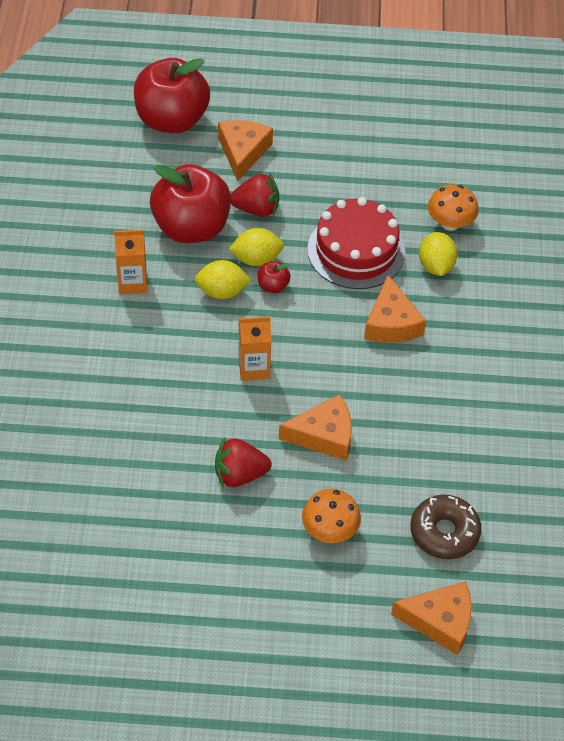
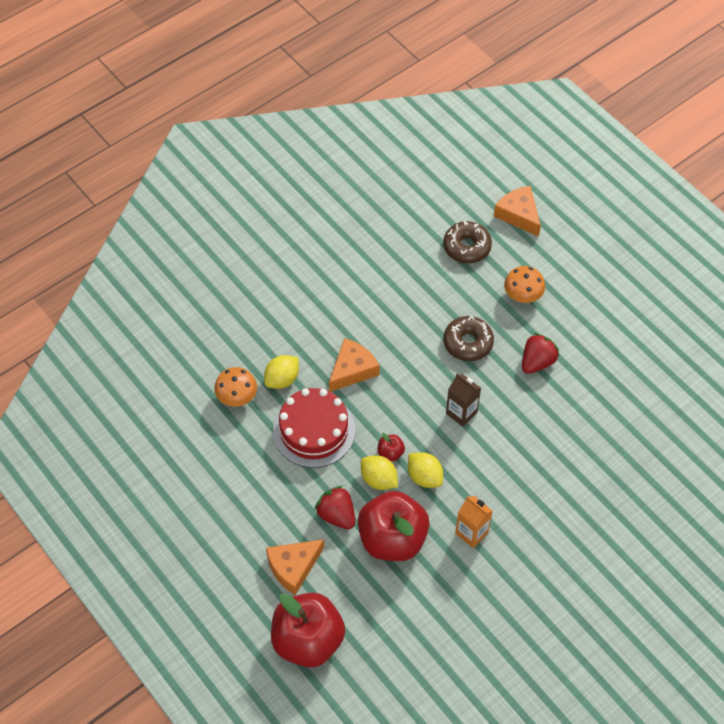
camera: 130 degrees left, 5 degrees up
(240, 474) = (537, 362): red strawberry -> red strawberry turned 90 degrees counterclockwise
(254, 368) = (461, 413): orange carton -> brown carton
(324, 435) = (468, 343): orange cheese -> brown donut

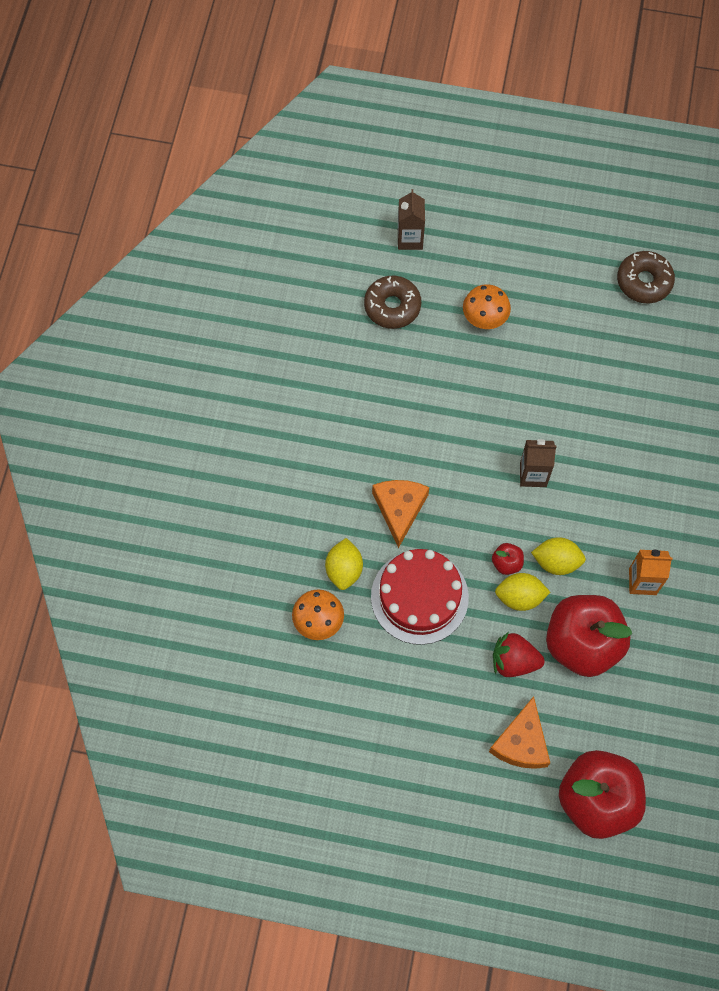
camera: 40 degrees left, 10 degrees up
(468, 343) = (478, 402): brown donut -> brown donut (644, 282)
(519, 214) = (410, 239): orange cheese -> brown carton
(537, 362) = (554, 373): red strawberry -> none

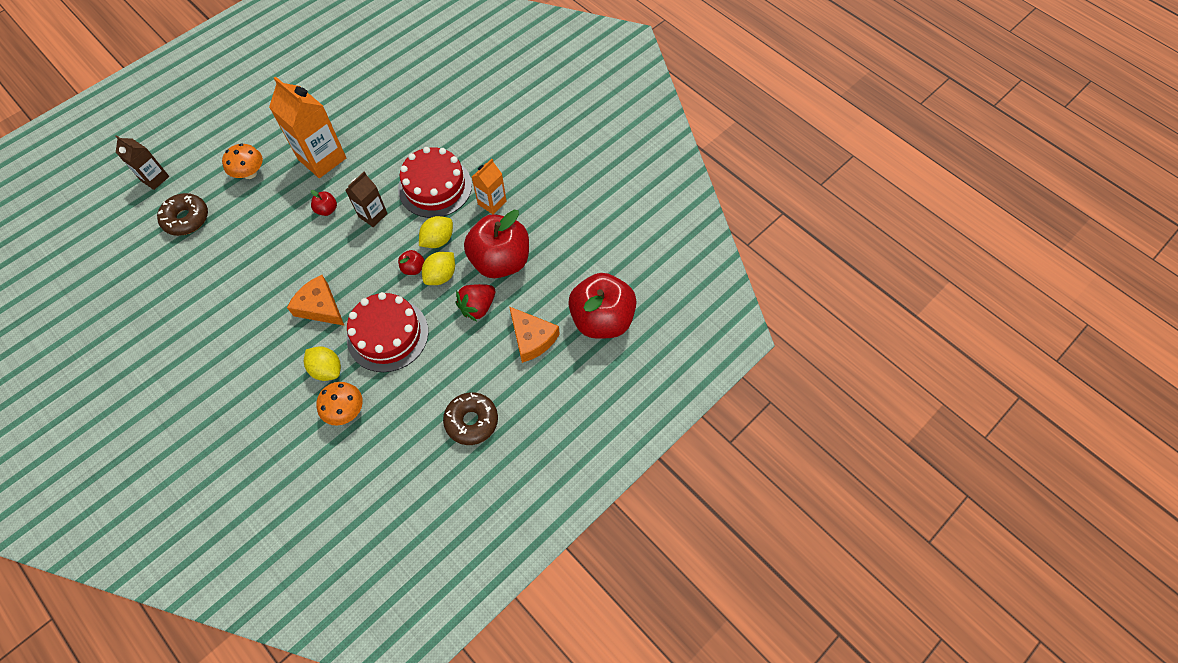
camera: 55 degrees left, 5 degrees down
(503, 425) = (327, 210): none -> red apple
(555, 371) = (322, 159): none -> orange carton
(614, 508) = (435, 187): none -> red cake
(644, 282) = (317, 78): brown donut -> brown donut (471, 421)

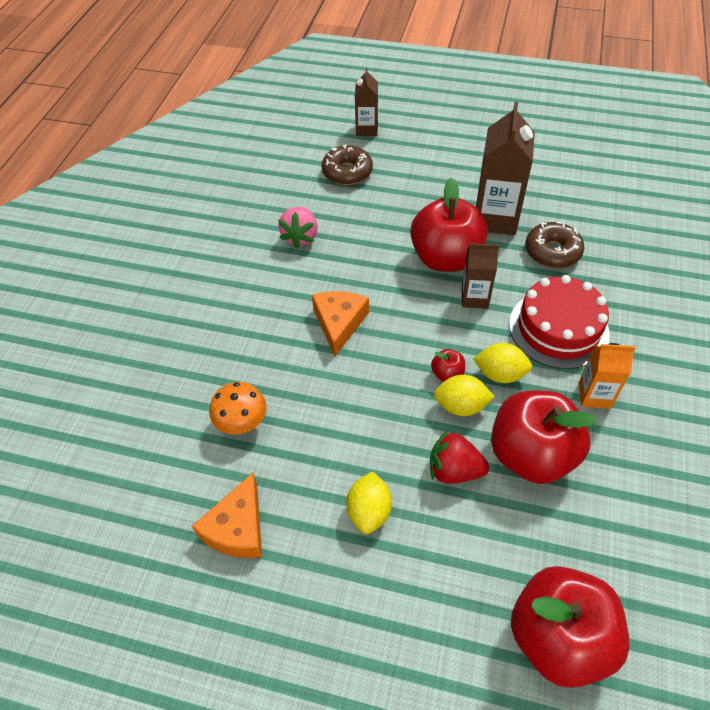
camera: 60 degrees right, 10 degrees down
(220, 287) = (300, 237): none -> pink strawberry
(250, 173) = (430, 181): orange mushroom -> none
(322, 159) = (495, 219): orange carton -> brown carton
(327, 210) = (446, 258): red apple -> red apple, size x2.49
(327, 369) = (276, 375): yellow lemon -> yellow lemon (369, 511)
(387, 335) = (353, 402): red cake -> none
(471, 421) = (309, 562): brown donut -> brown donut (552, 252)
(532, 338) = (462, 561): orange cheese -> orange cheese (237, 528)

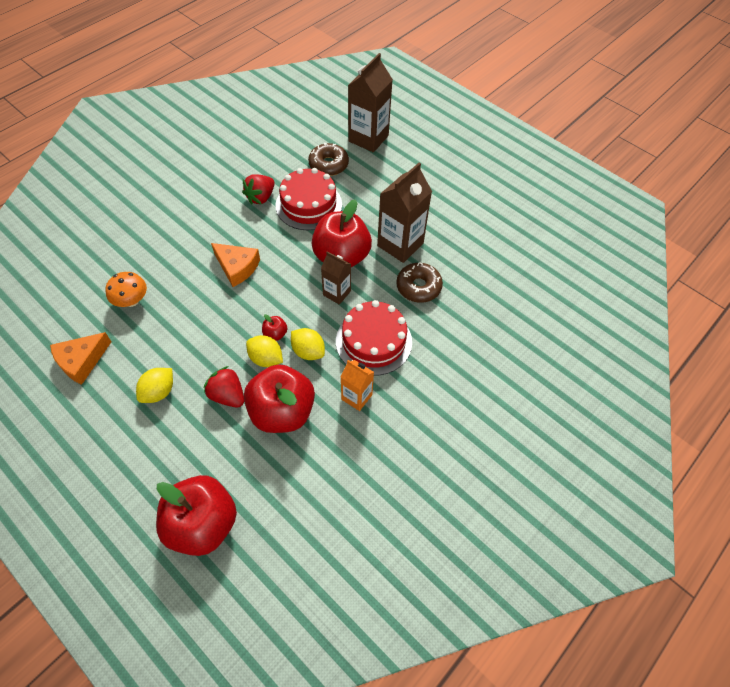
camera: 25 degrees right, 5 degrees up
(300, 237) = (261, 197): pink strawberry -> red strawberry
(339, 323) = (237, 267): orange cheese -> orange cheese turned 90 degrees clockwise
(362, 221) = (308, 205): none -> red cake
(367, 129) = (368, 138): brown carton -> brown carton, size x1.74

